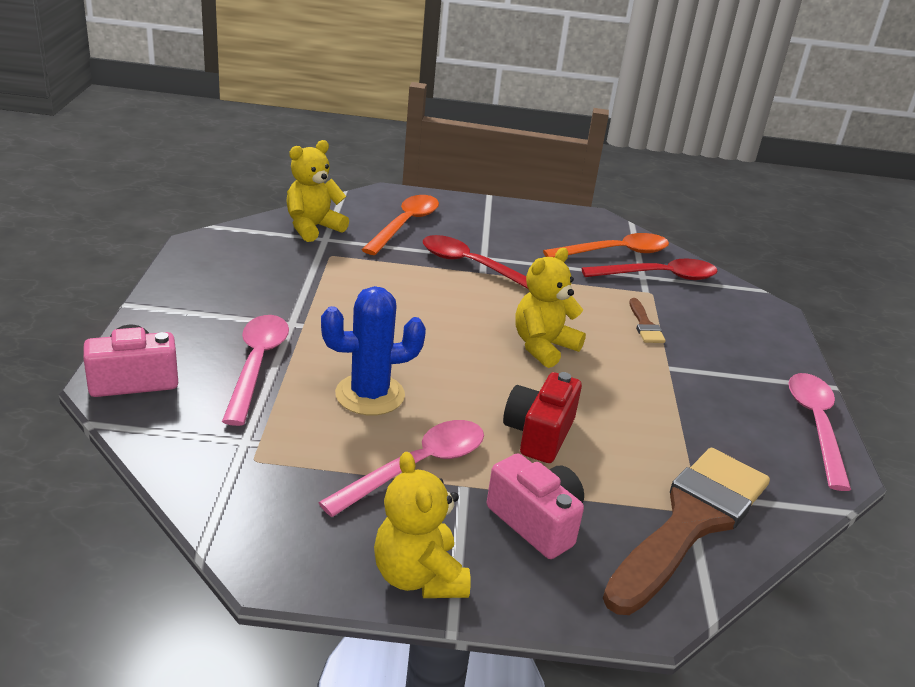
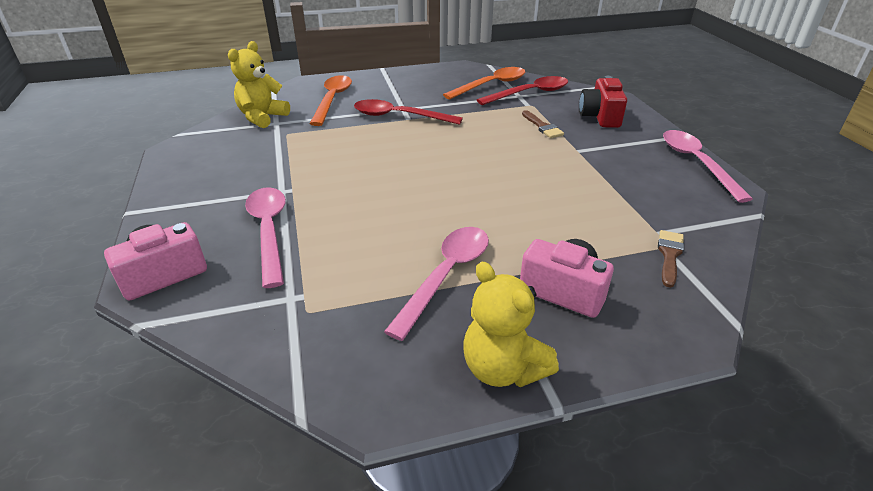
camera: 15 degrees left, 5 degrees up
(370, 395) = (376, 229): blue cactus -> none
(539, 434) = (521, 222): red camera -> red camera (600, 117)
(543, 347) = (484, 159): yellow teddy bear -> none
(690, 522) = (669, 255): brown brush -> brown brush, size x0.40

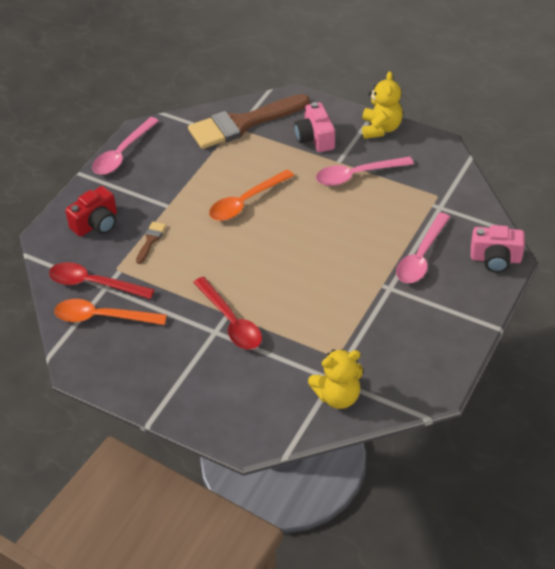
camera: 135 degrees left, 10 degrees up
(332, 100) = (256, 386): orange spoon -> orange spoon (246, 202)
(669, 255) = (242, 123): brown brush -> brown brush, size x2.49

